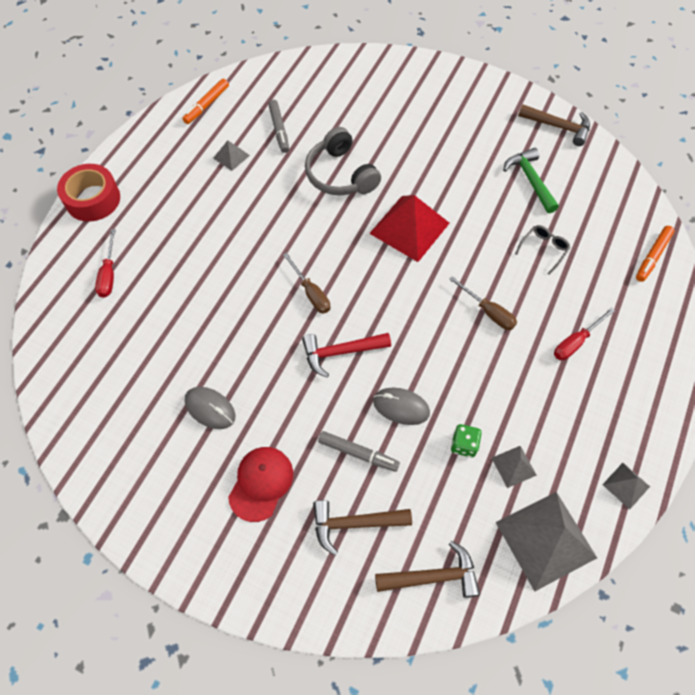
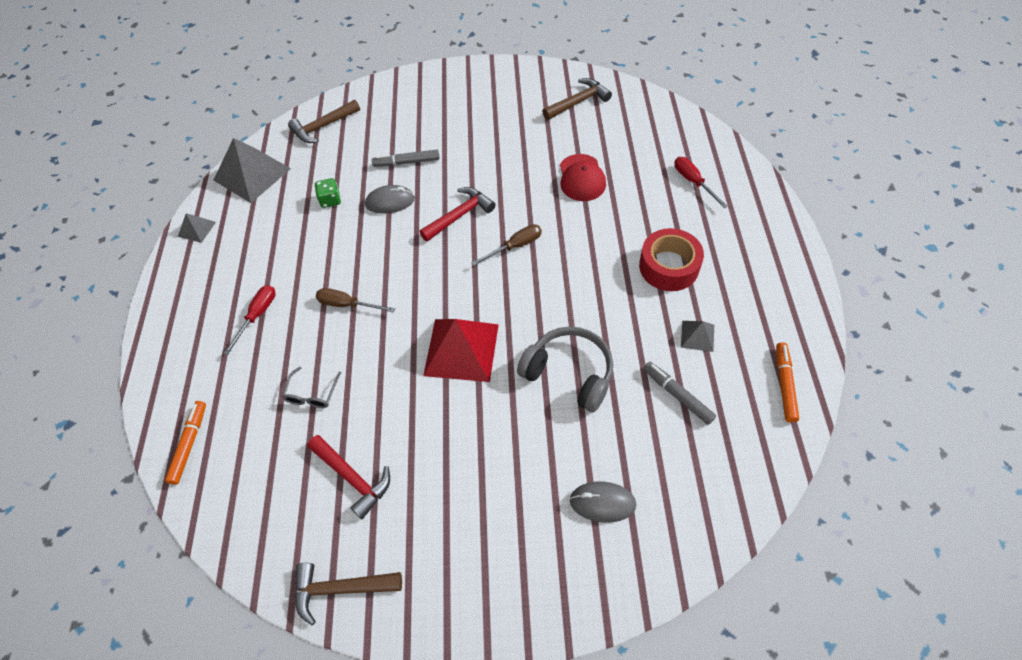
camera: 155 degrees right, 5 degrees down
(93, 199) = (777, 229): red tape -> red tape (669, 266)
(210, 408) = (531, 140): grey mouse -> grey mouse (602, 502)
(261, 483) = (463, 120): red cap -> red cap (581, 178)
(311, 293) = (515, 246): brown screwdriver -> brown screwdriver turned 120 degrees clockwise
(354, 523) = (388, 128): brown hammer -> brown hammer (578, 102)
(513, 466) = (287, 204): grey pyramid -> none
(530, 180) = (353, 478): green hammer -> red hammer

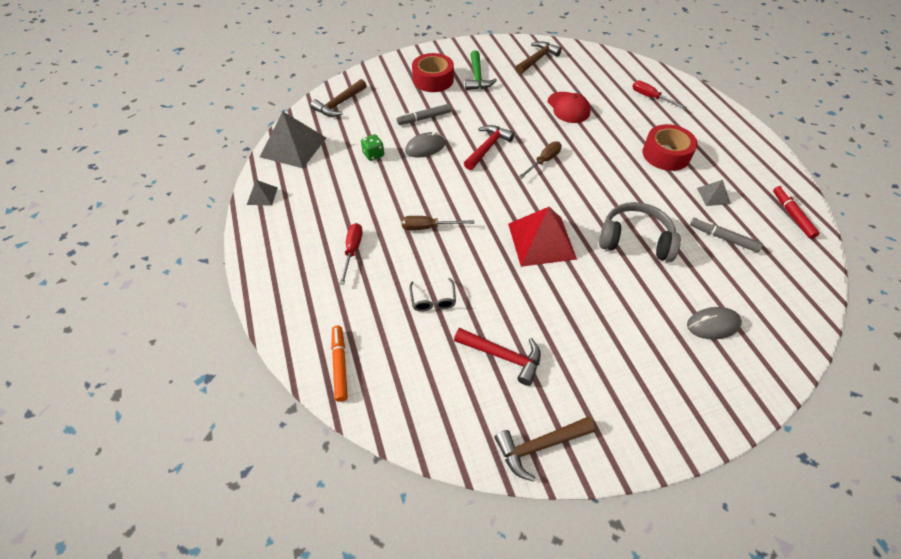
camera: 20 degrees left, 5 degrees down
(440, 111) = (433, 80): none -> red tape
(493, 116) = (477, 77): none -> green hammer
(784, 384) = (792, 215): orange marker -> red marker

